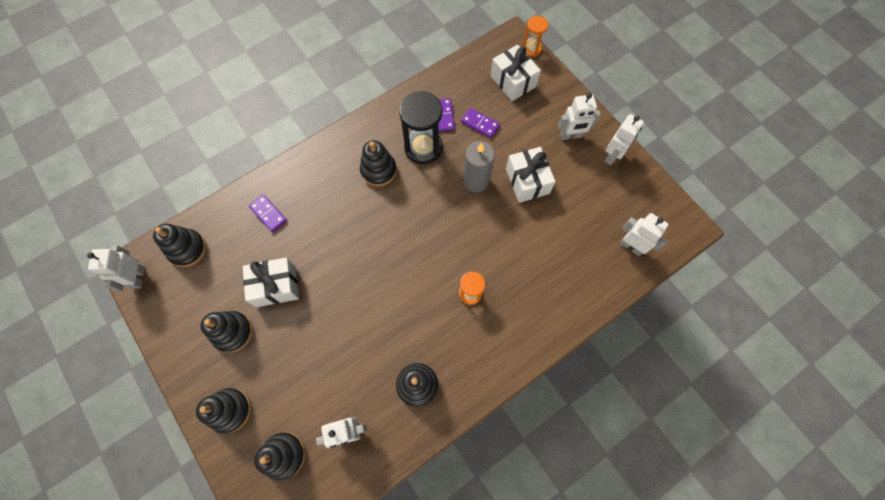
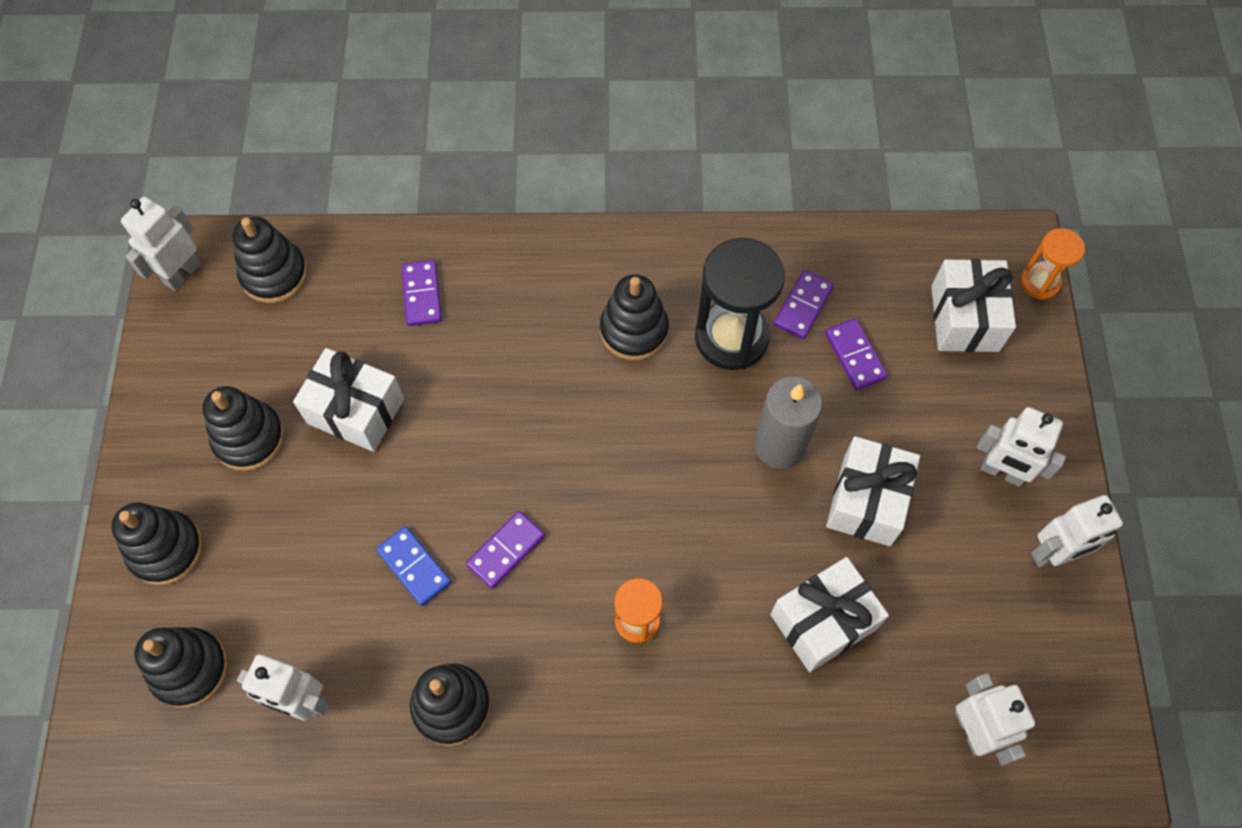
camera: 35 degrees right, 5 degrees down
(356, 337) = (414, 566): none -> blue domino
(392, 302) = (506, 550): none -> purple domino
(545, 242) = (823, 621): none -> white gift

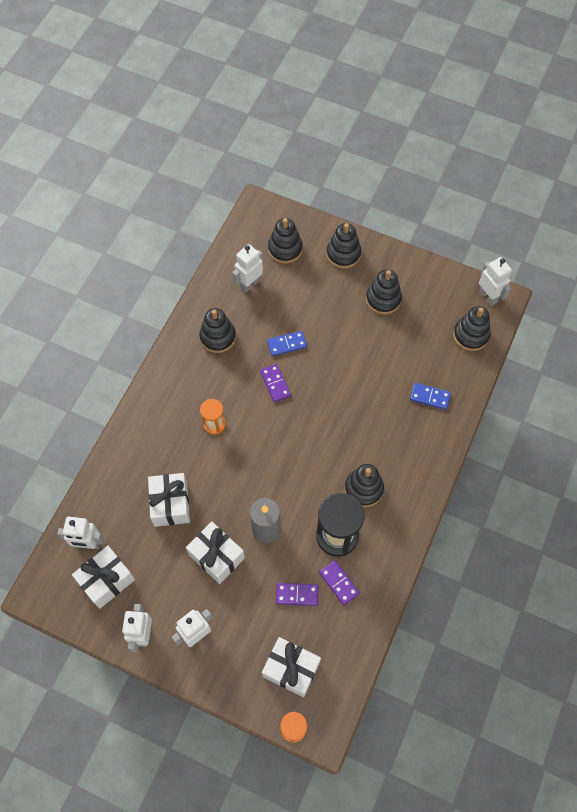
camera: 115 degrees right, 0 degrees up
(355, 411) = (377, 346): white gift -> white gift (106, 580)
(422, 294) = (430, 397): purple domino -> blue domino

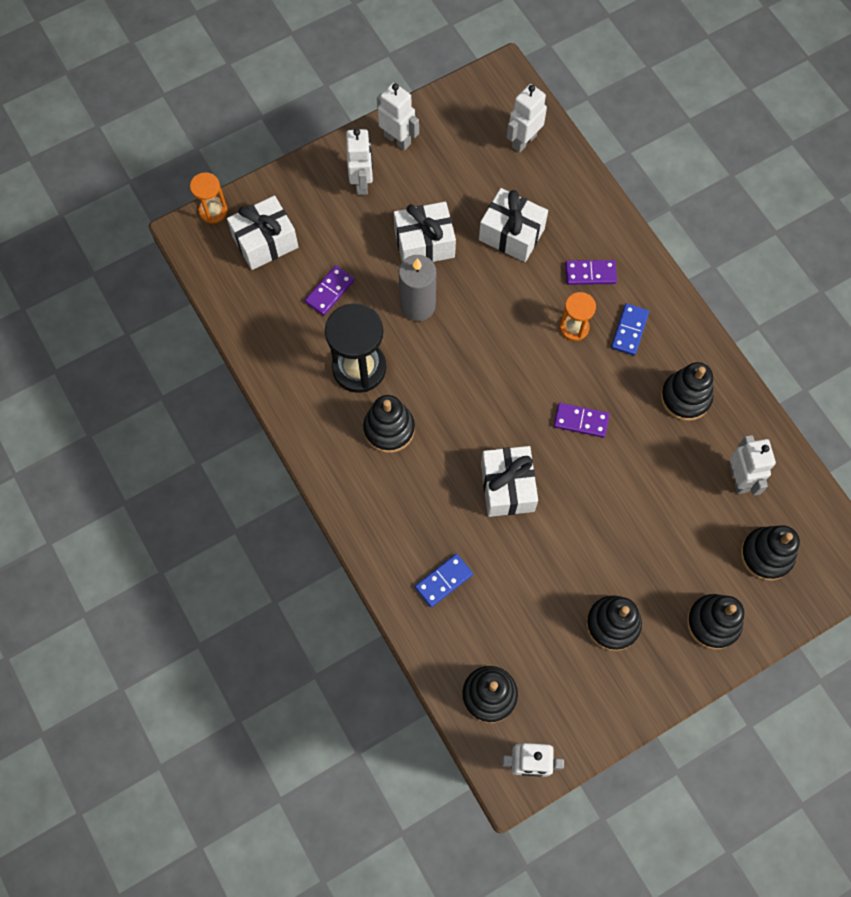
camera: 125 degrees right, 5 degrees up
(106, 580) = (473, 137): white gift -> white gift (507, 487)
(287, 344) = (624, 467): blue domino -> blue domino (629, 330)
(339, 583) = (310, 337): purple domino -> purple domino (590, 273)

